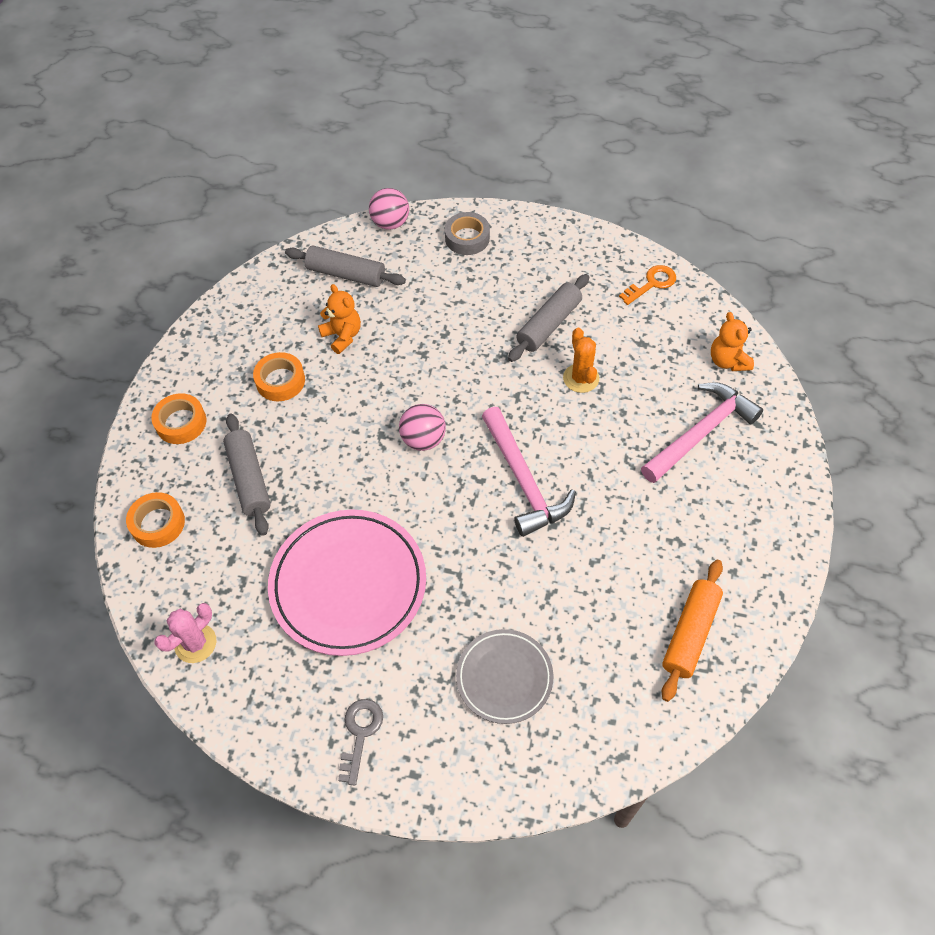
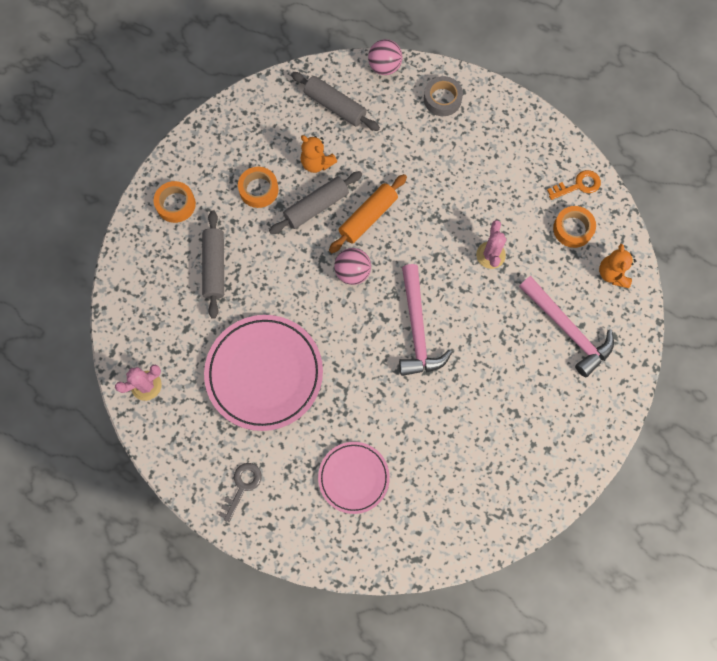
camera: 15 degrees right, 15 degrees up
(158, 523) = (140, 284): orange tape -> orange tape (573, 229)
(342, 336) = (317, 163): orange teddy bear -> orange teddy bear turned 150 degrees clockwise
(504, 677) = (353, 478): grey plate -> pink plate
(549, 324) = (482, 199): grey rolling pin -> grey rolling pin (316, 206)
(581, 378) = (490, 255): orange cactus -> pink cactus
(690, 633) = (497, 486): orange rolling pin -> orange rolling pin (368, 217)
(701, 433) = (567, 330): pink hammer -> pink hammer turned 75 degrees clockwise

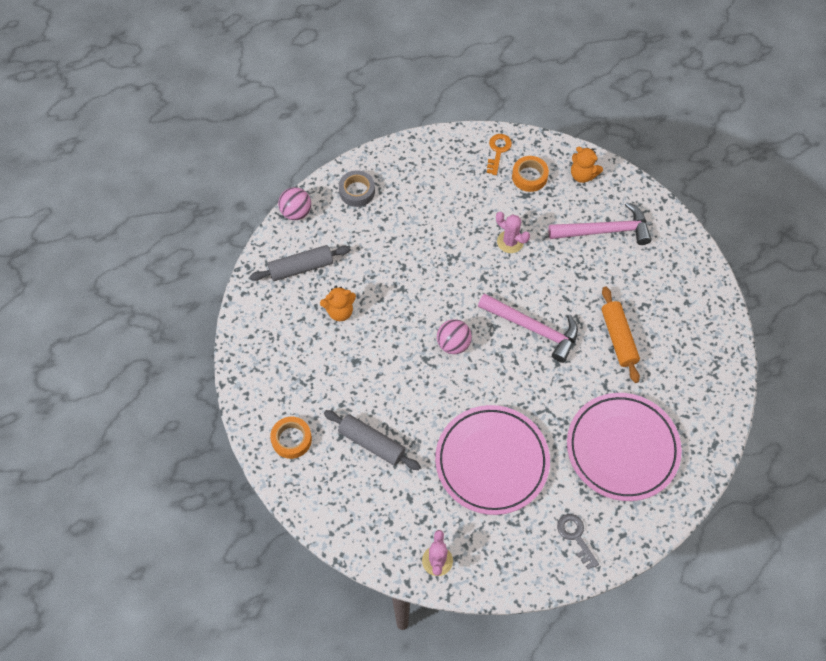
camera: 55 degrees left, 10 degrees down
(259, 189) = (329, 368): orange tape -> none
(316, 206) = (377, 335): grey rolling pin -> none
(353, 478) = (622, 448): pink plate -> pink plate, size x1.71
(368, 217) = (415, 304): orange rolling pin -> orange rolling pin (618, 338)

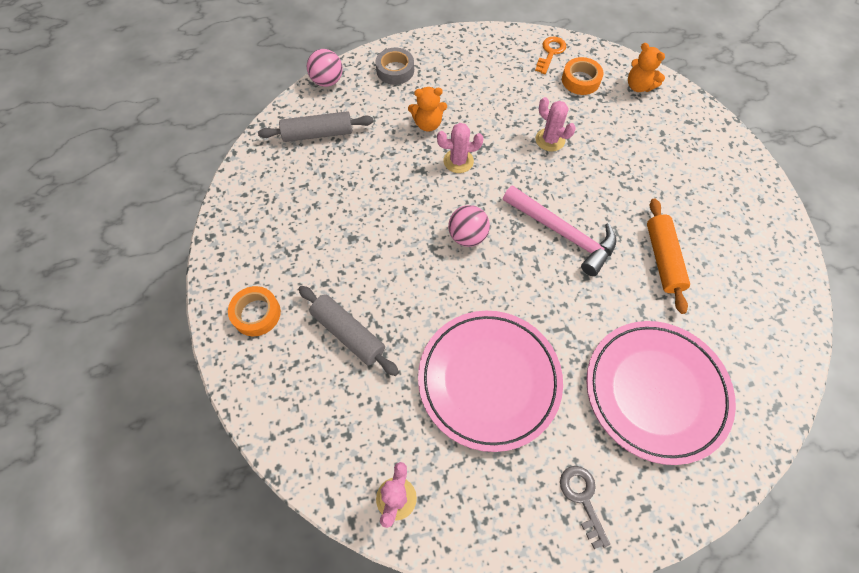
camera: 10 degrees right, 0 degrees up
(340, 311) = (348, 183): orange teddy bear -> orange teddy bear (428, 124)
(432, 275) = (458, 161): none -> pink cactus
(605, 231) = (658, 143): pink hammer -> none

